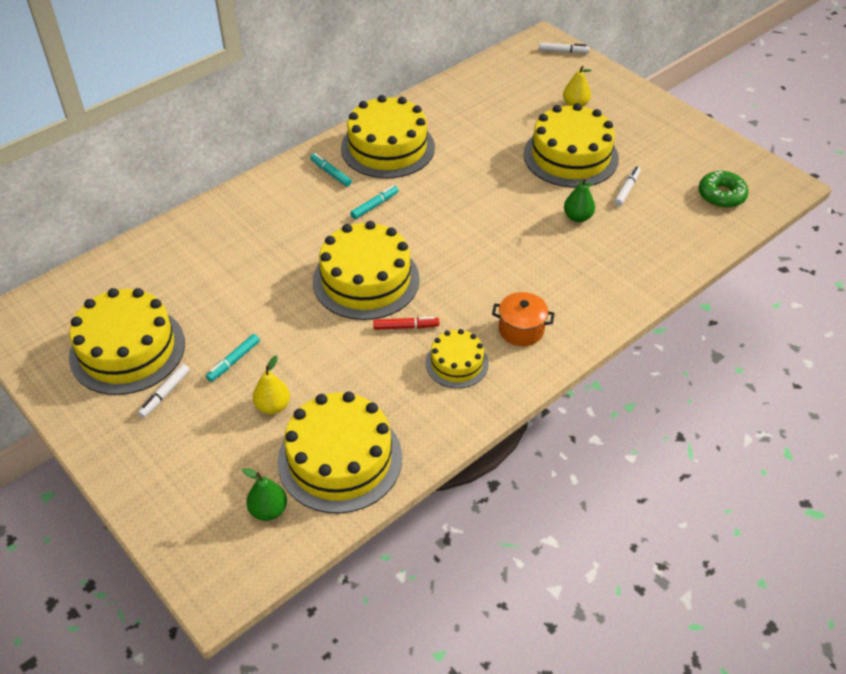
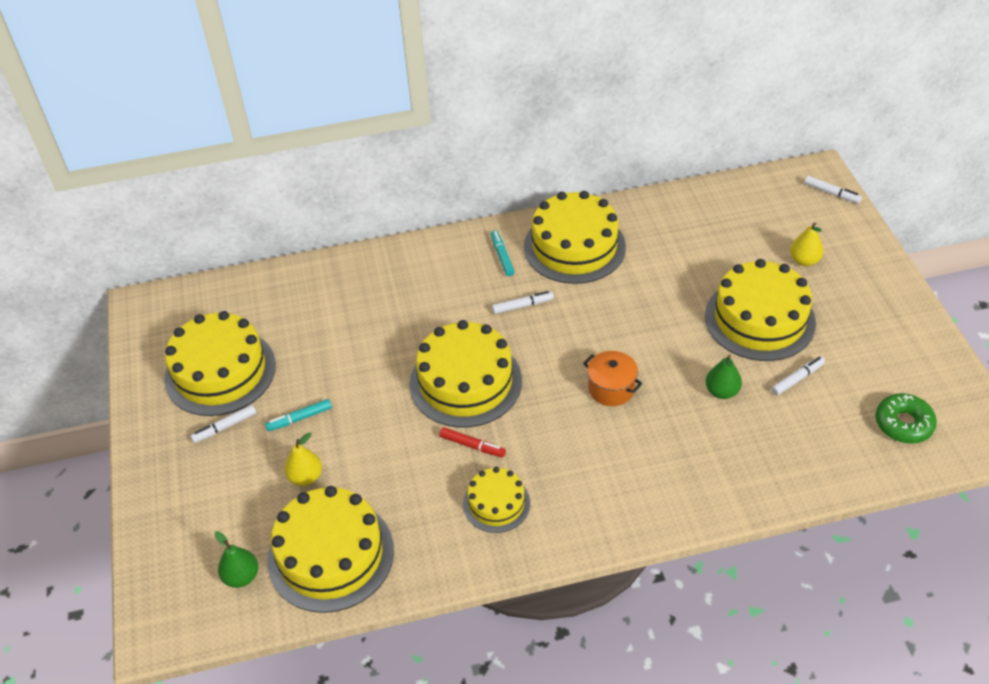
camera: 30 degrees right, 0 degrees up
(374, 205) = (522, 306): turquoise marker -> white marker
(521, 330) = (582, 493): orange pot -> orange pot (611, 388)

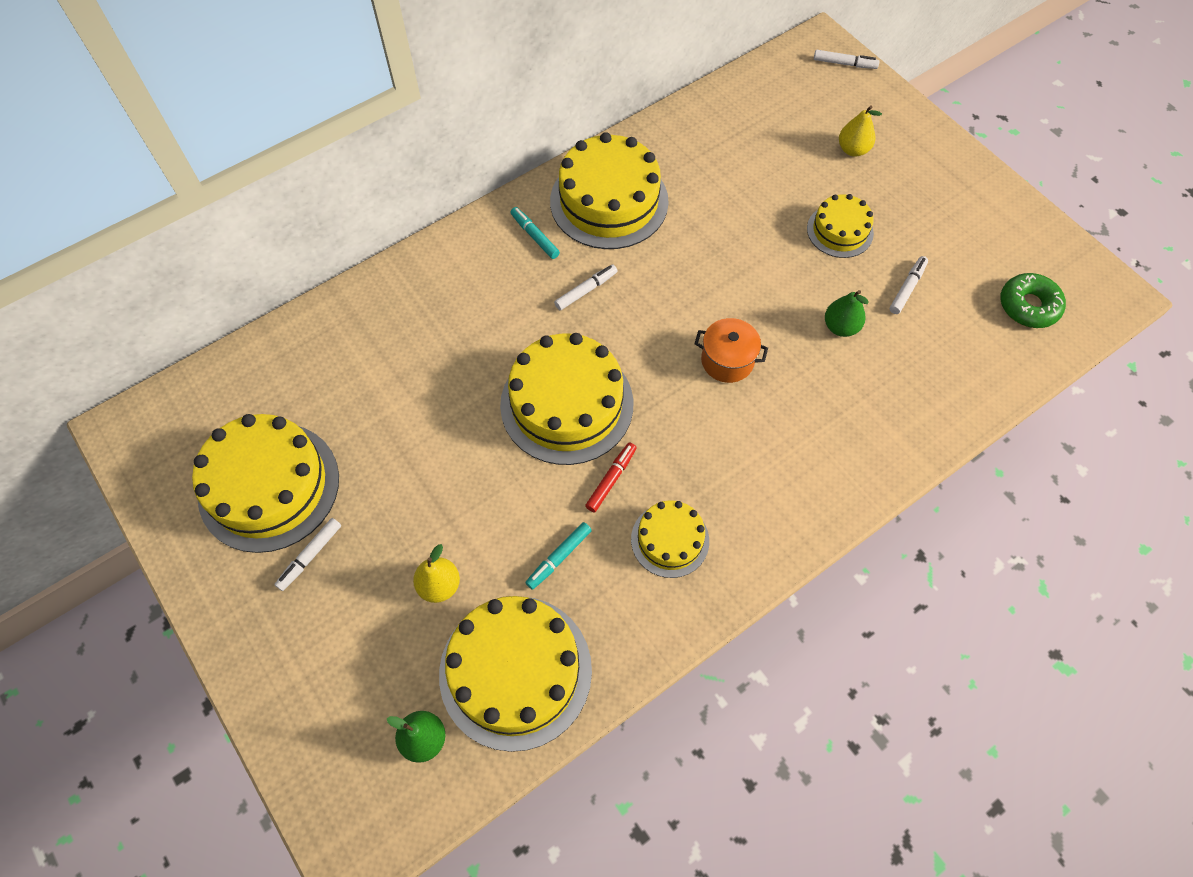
camera: 25 degrees left, 15 degrees up
(299, 418) = (396, 514): turquoise marker -> turquoise marker (559, 558)
(472, 446) = (611, 479): red marker -> red marker turned 60 degrees counterclockwise
(759, 319) = (840, 231): yellow cake -> yellow cake, size x0.55

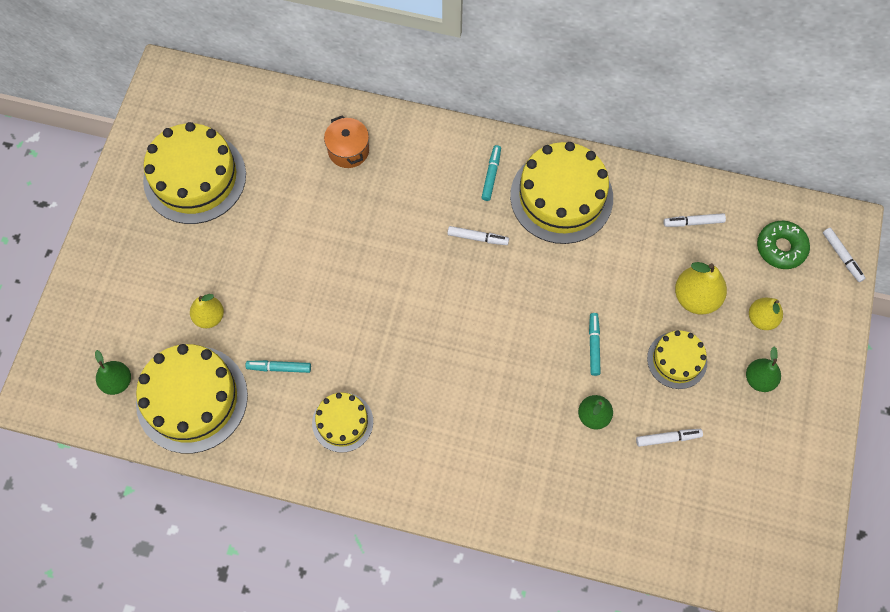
camera: 50 degrees right, 5 degrees up
(310, 556) = (172, 235): white marker -> white marker (693, 222)
(567, 404) = (384, 292): yellow cake -> none
(611, 479) = (354, 357): red marker -> none
(727, 360) = (501, 363): orange pot -> orange pot (348, 150)
(773, 279) = (593, 345): none -> turquoise marker
(794, 178) = (695, 297): none -> yellow pear
(905, 189) = (759, 379): none -> green pear
(1028, 306) = (729, 532): green donut -> green donut (781, 248)

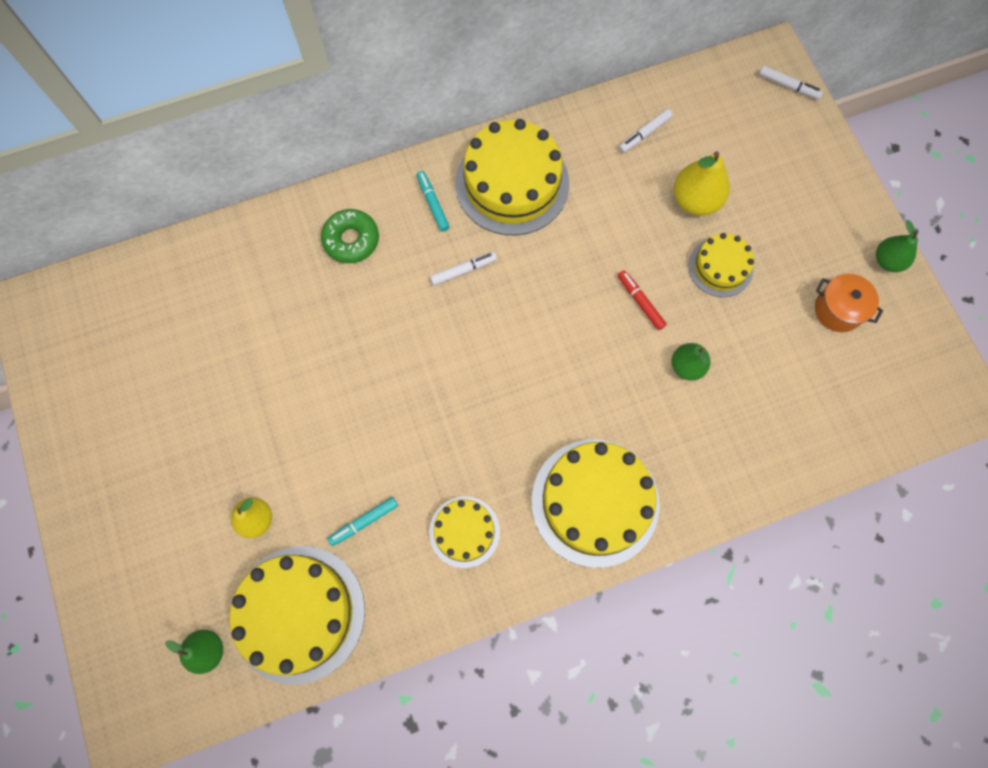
camera: 35 degrees left, 5 degrees up
(195, 177) = (138, 390): yellow cake -> yellow cake (595, 502)
(348, 150) = (277, 265): orange pot -> orange pot (838, 310)
(593, 345) = (640, 302): turquoise marker -> red marker
(668, 438) = (764, 342): white marker -> none
(759, 379) = (800, 238): green pear -> green pear (887, 261)
(761, 319) = (763, 183): yellow pear -> none
(781, 248) = (733, 110): green donut -> green donut (351, 240)

